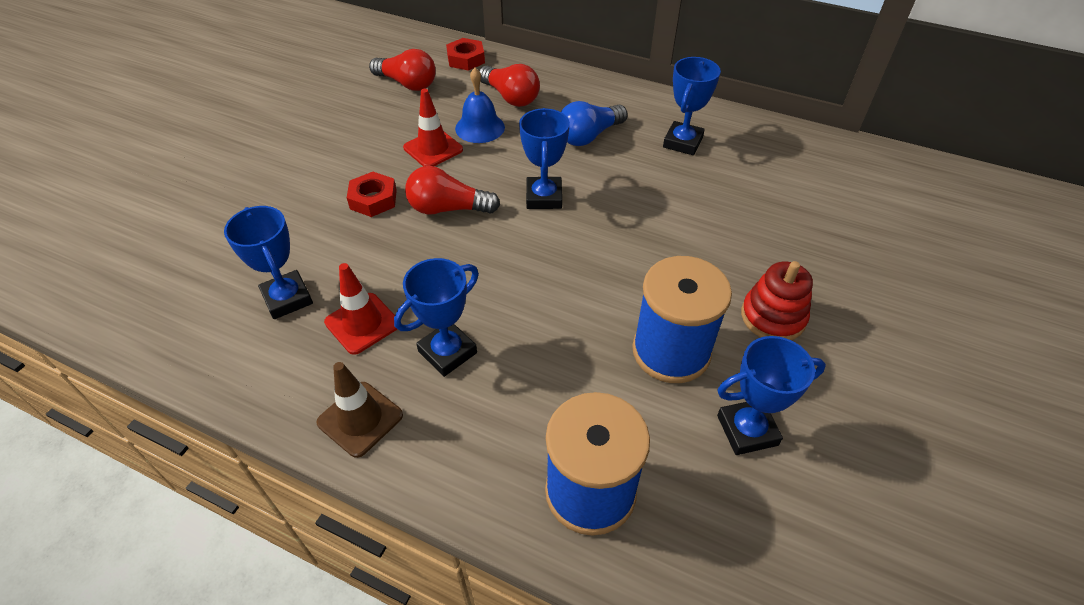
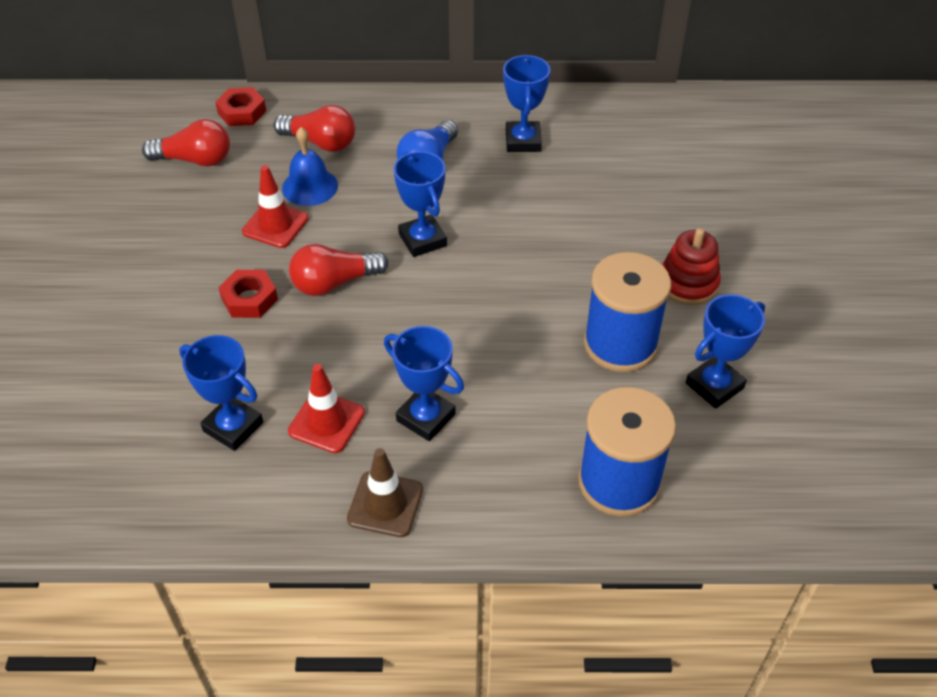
camera: 25 degrees left, 0 degrees up
(447, 352) = (426, 417): blue trophy -> blue trophy turned 75 degrees counterclockwise

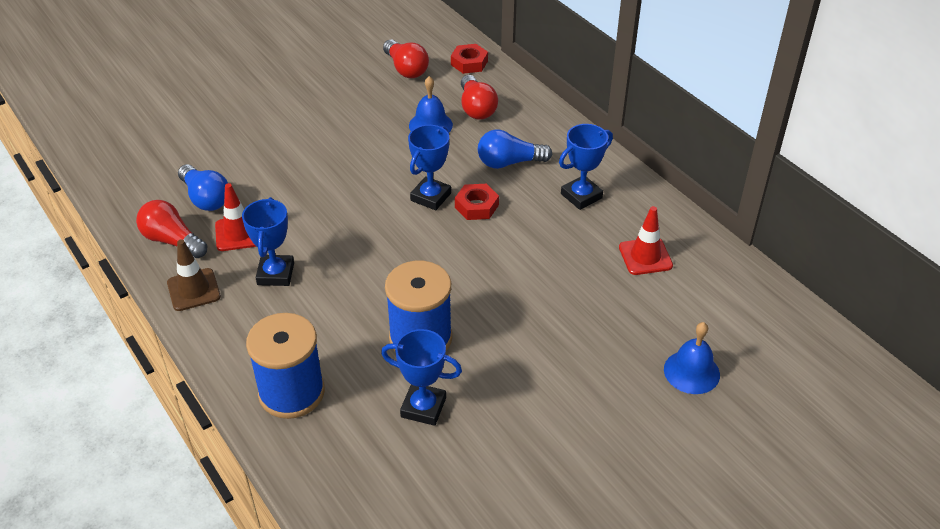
camera: 55 degrees right, 5 degrees down
(233, 427) = (205, 198): blue trophy -> blue light bulb
(249, 299) = (310, 152): red nut -> red nut (476, 206)
(275, 225) = (382, 129): red traffic cone -> red traffic cone (645, 256)
(334, 283) = (355, 178): red light bulb -> red light bulb (172, 241)
(688, 283) = (517, 349): red stacking toy -> none
(795, 191) = (691, 372): none -> blue bell

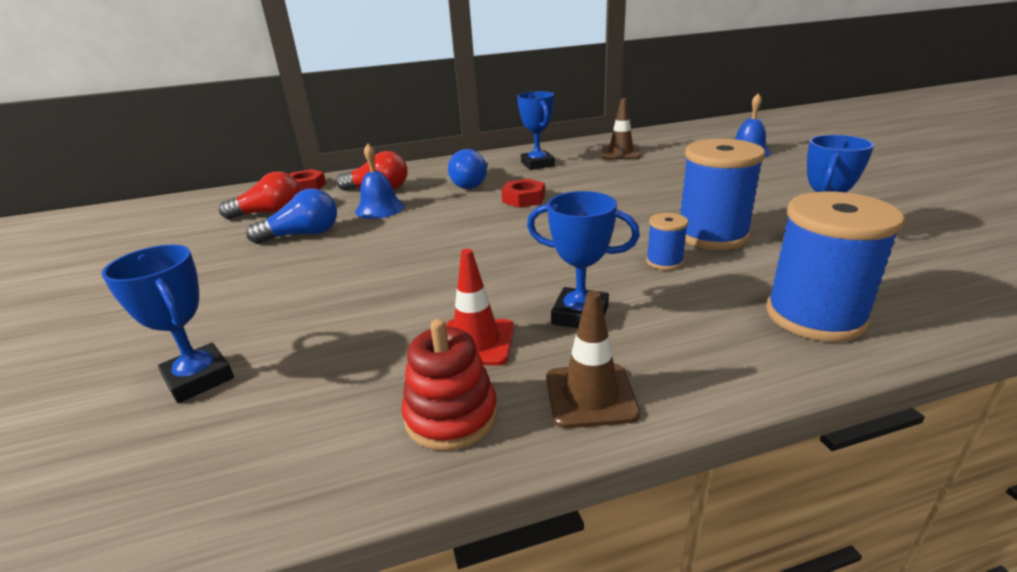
camera: 70 degrees left, 15 degrees down
(172, 241) = (451, 416): red light bulb -> red stacking toy
(205, 198) = (367, 371): blue light bulb -> blue light bulb (303, 235)
(362, 310) = (664, 262): none -> blue spool
(430, 197) = (494, 216): blue trophy -> blue trophy (199, 378)
(645, 256) = (620, 153): red traffic cone -> brown traffic cone

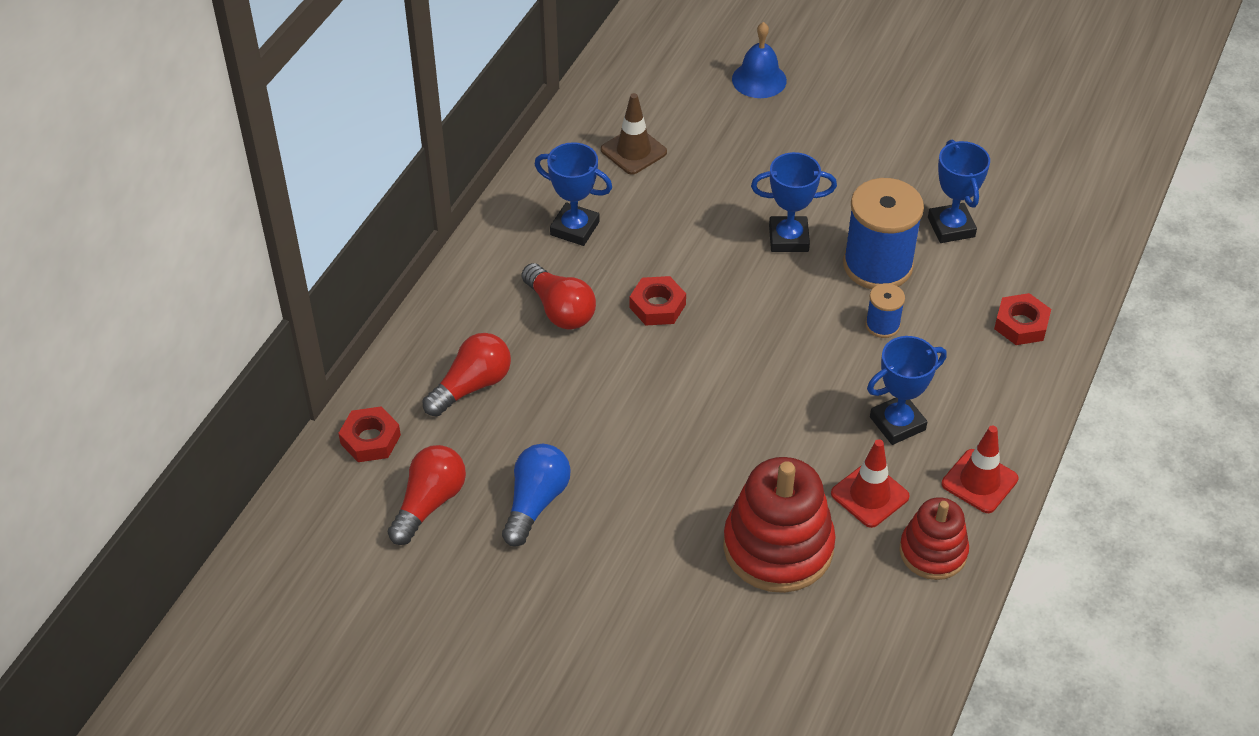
camera: 50 degrees left, 20 degrees up
(199, 378) = (753, 659): blue trophy -> blue trophy (788, 238)
(356, 328) = (778, 547): none -> red stacking toy
(380, 208) = (538, 415): blue bell -> none
(472, 183) = (560, 310): blue light bulb -> red light bulb
(590, 395) = (979, 481): brown traffic cone -> red traffic cone
(815, 316) = (1021, 324): blue spool -> red nut

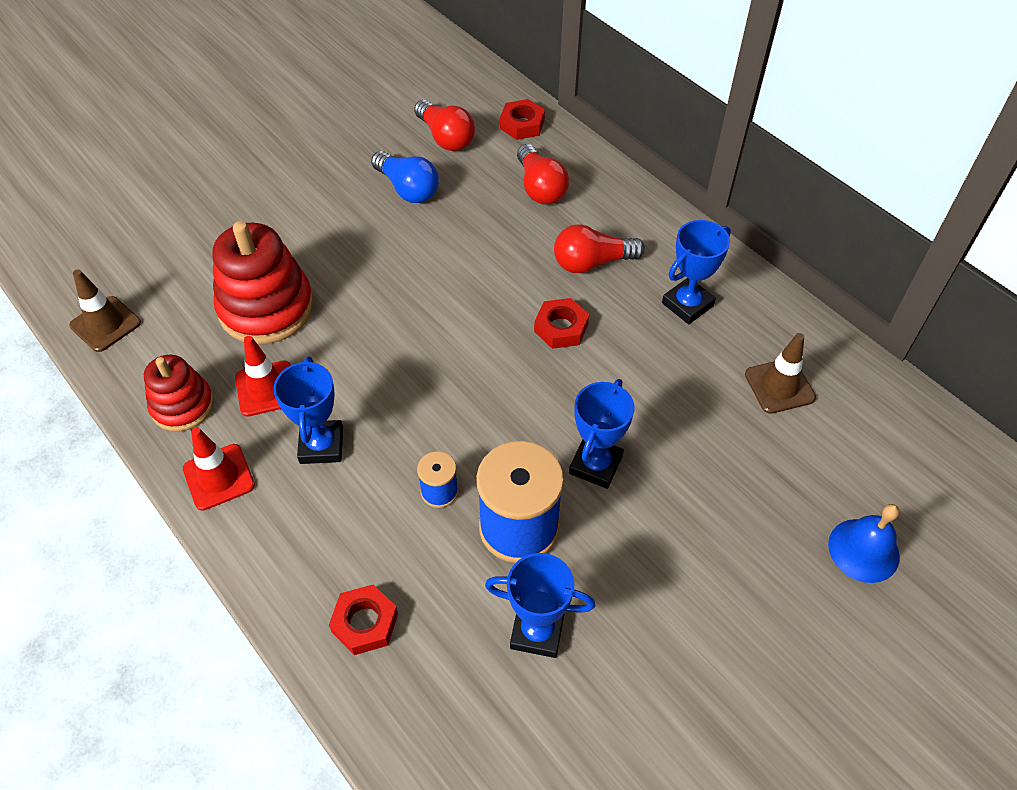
camera: 115 degrees right, 5 degrees up
(891, 682) = (105, 324): none -> brown traffic cone

